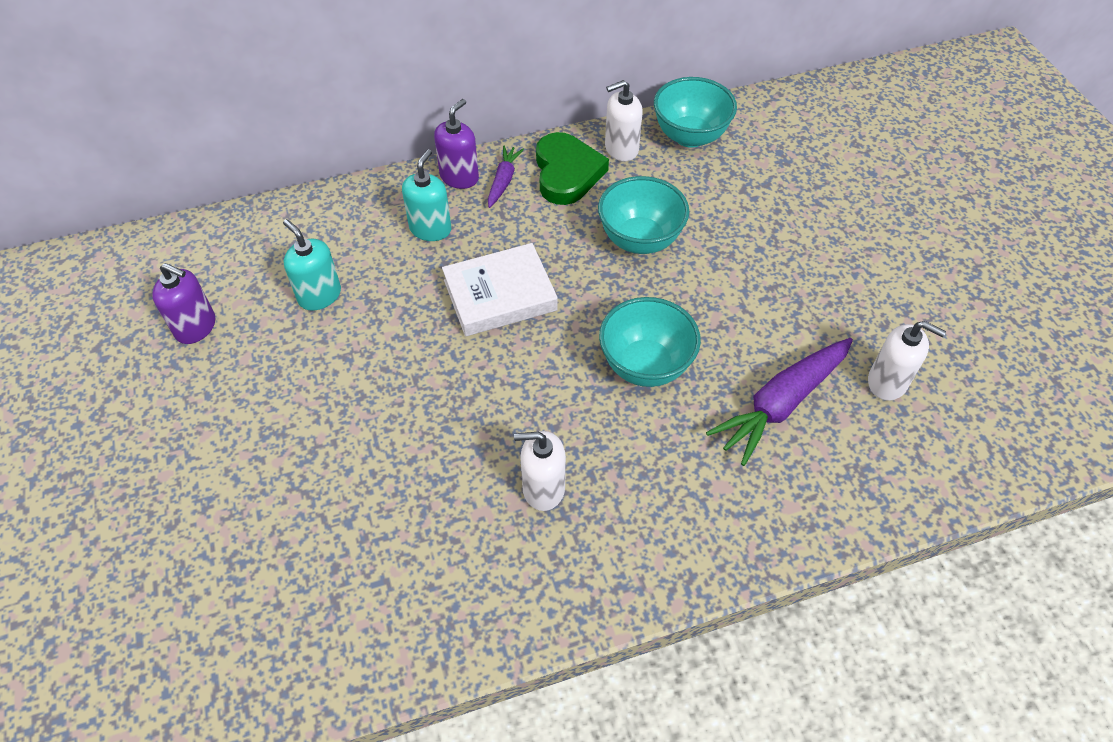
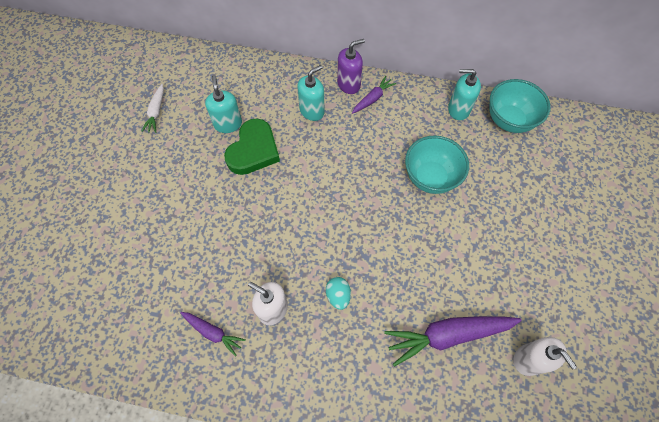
camera: 30 degrees right, 10 degrees up
(196, 327) = (156, 112): purple soap dispenser -> white carrot
(480, 560) = (213, 332): none -> purple carrot
(500, 295) = (324, 173): white book -> none
(567, 173) = (414, 111): green heart -> green heart (253, 150)
(618, 429) = (338, 295): none -> turquoise egg
(621, 149) = (458, 109): white soap dispenser -> turquoise soap dispenser
(645, 365) = (380, 263): turquoise bowl -> none

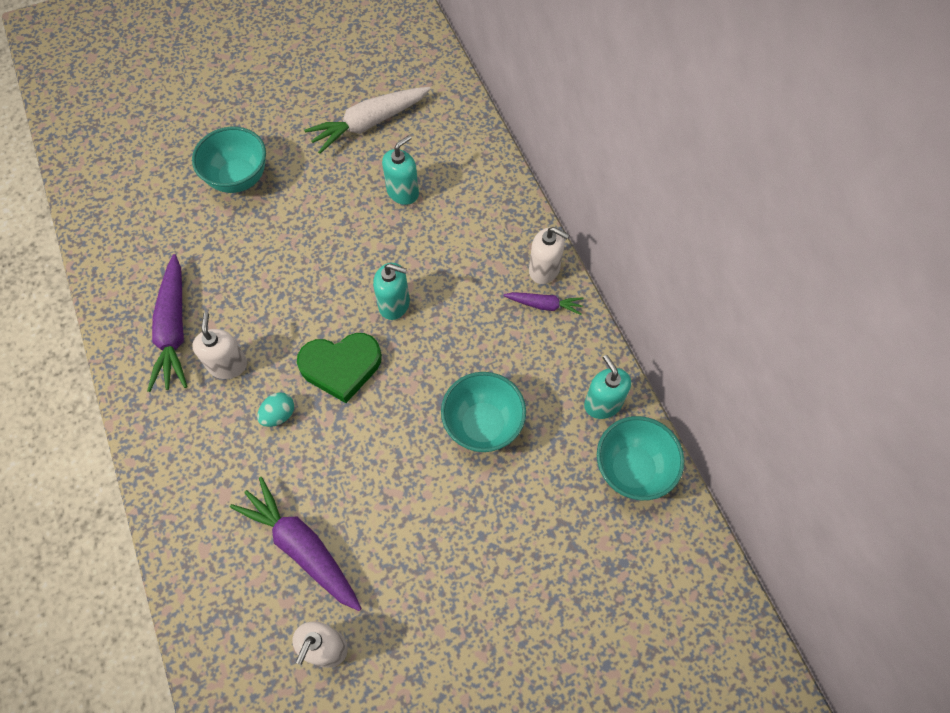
camera: 55 degrees right, 0 degrees up
(122, 216) = (239, 178): none -> turquoise bowl
(156, 112) = (369, 123): white carrot -> white carrot, size x1.86
(213, 332) = (174, 330): purple carrot -> purple carrot, size x1.86
(253, 150) = (389, 235): green heart -> green heart (341, 367)
(312, 111) = (479, 256): turquoise soap dispenser -> turquoise soap dispenser (394, 304)
(349, 84) = (544, 269): purple soap dispenser -> white soap dispenser

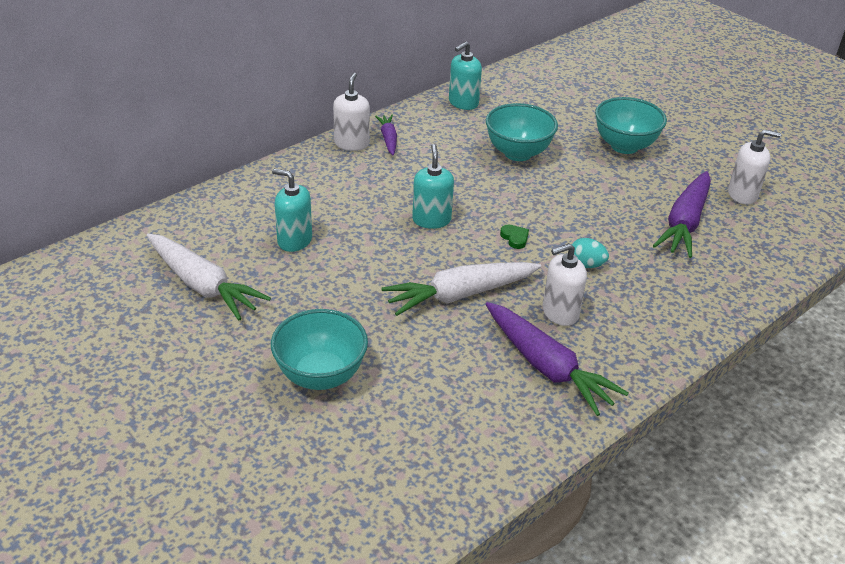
camera: 110 degrees left, 25 degrees down
(174, 330) = (547, 367): purple carrot -> purple carrot turned 75 degrees clockwise
(283, 295) = (460, 295): none -> white carrot
(341, 367) = (515, 238): green heart -> green heart, size x0.40
(632, 469) = (507, 86): turquoise bowl -> turquoise bowl (624, 146)

